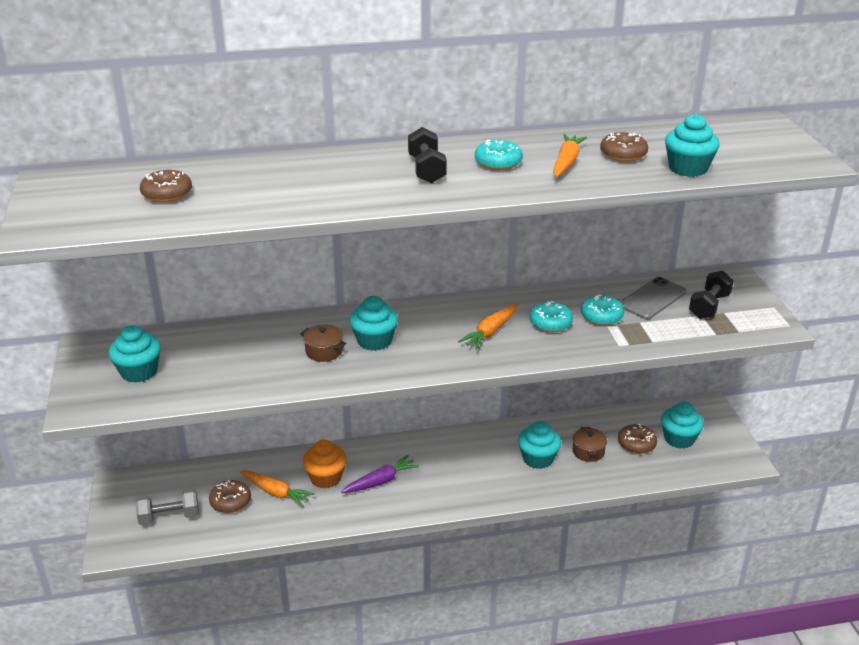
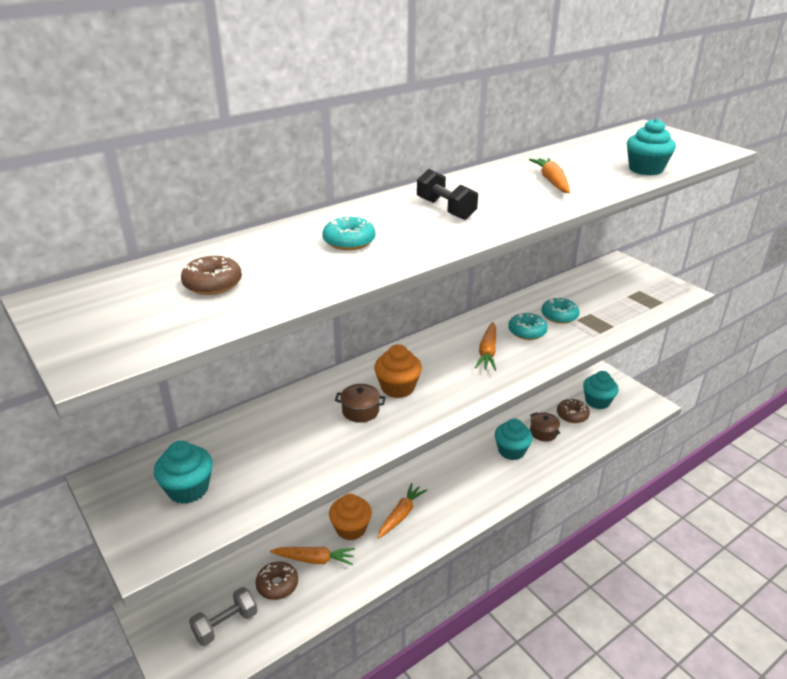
camera: 25 degrees left, 0 degrees up
(374, 341) = (398, 388): turquoise cupcake -> orange cupcake
(380, 481) = (401, 515): purple carrot -> orange carrot
(498, 162) = (498, 192): turquoise donut -> turquoise donut (349, 241)
(623, 154) = (585, 168): brown donut -> none
(652, 299) = (581, 292): grey phone -> none
(709, 306) = (625, 288): black dumbbell -> none

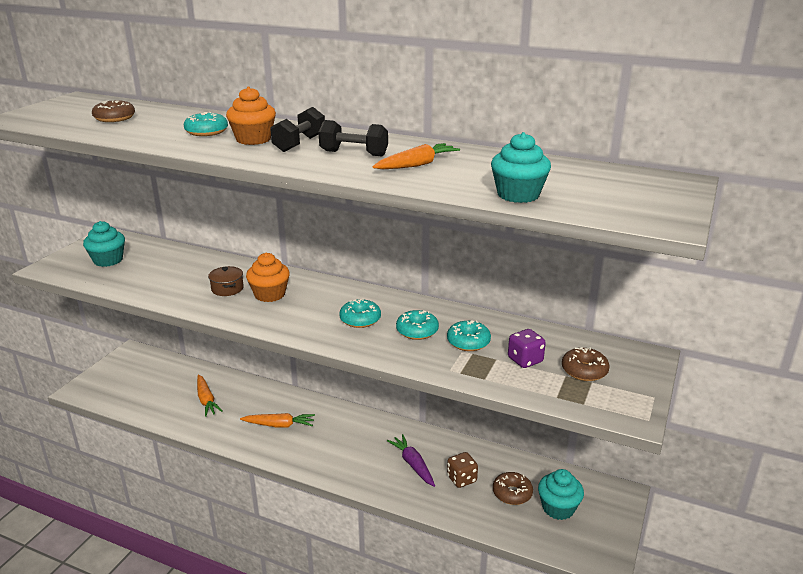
camera: 60 degrees right, 5 degrees down
(225, 624) = (130, 386): grey dumbbell -> none
(277, 585) = (174, 393): brown donut -> brown donut (584, 371)
(351, 528) = (248, 405): orange cupcake -> orange cupcake (253, 139)
(487, 352) = (360, 319): orange carrot -> turquoise donut
(498, 195) = (354, 153): none -> black dumbbell
(511, 451) = (413, 464): turquoise cupcake -> purple carrot
(543, 432) = (461, 479): brown pot -> brown dice
(598, 303) = (525, 360): none -> purple dice

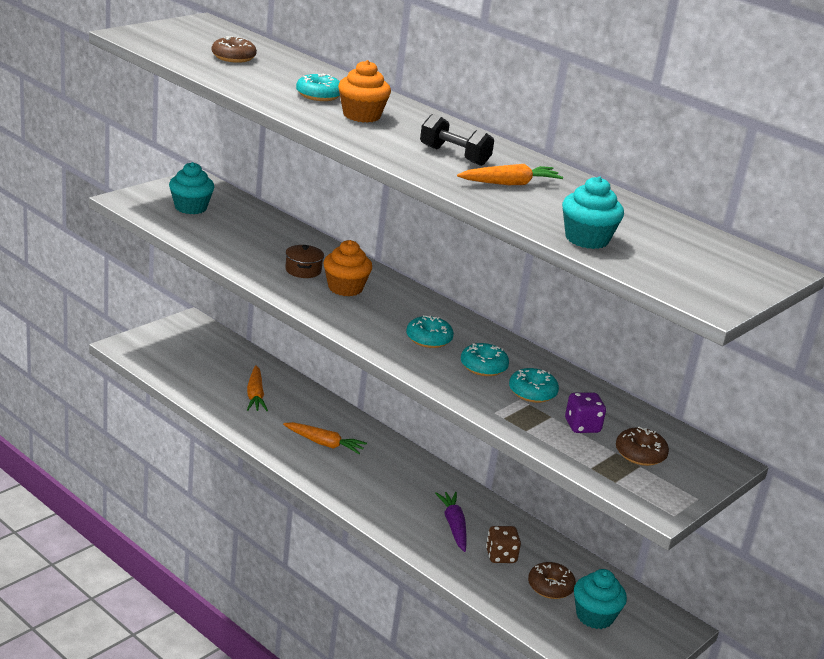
camera: 15 degrees right, 0 degrees up
(299, 144) = (405, 131): black dumbbell -> none

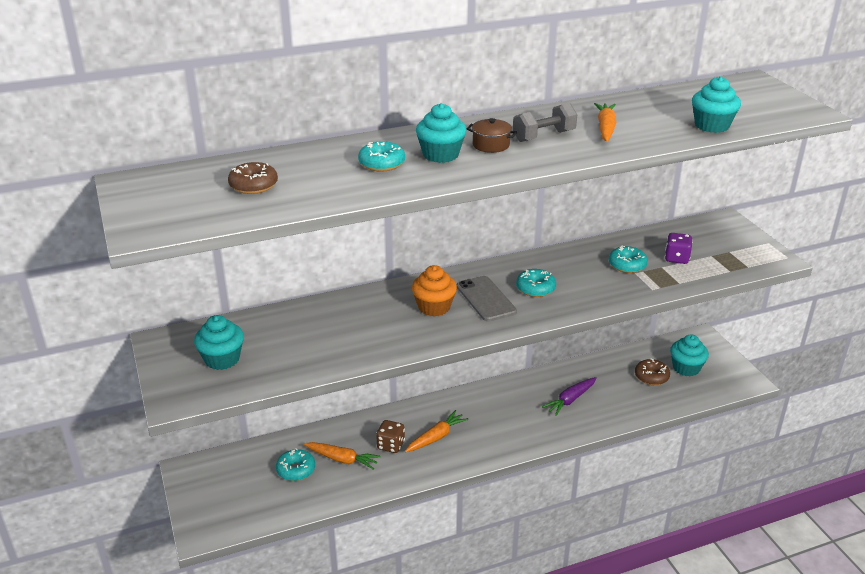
camera: 60 degrees left, 5 degrees up
(303, 270) = (391, 321): brown pot -> brown pot (491, 145)
(361, 115) = (440, 155): orange cupcake -> turquoise cupcake
(383, 313) = (486, 299): none -> grey phone
(454, 156) = (544, 136): black dumbbell -> grey dumbbell
(454, 526) = (570, 400): purple carrot -> purple carrot turned 60 degrees counterclockwise
(483, 367) = (585, 275): turquoise donut -> turquoise donut (296, 470)
(501, 556) = (612, 388): brown dice -> brown dice (391, 445)
(640, 454) = (714, 247): brown donut -> none

